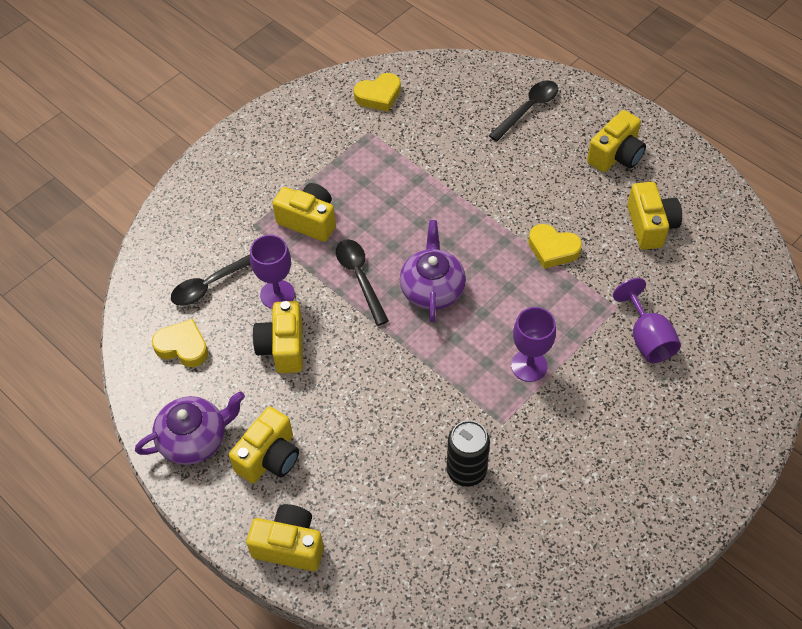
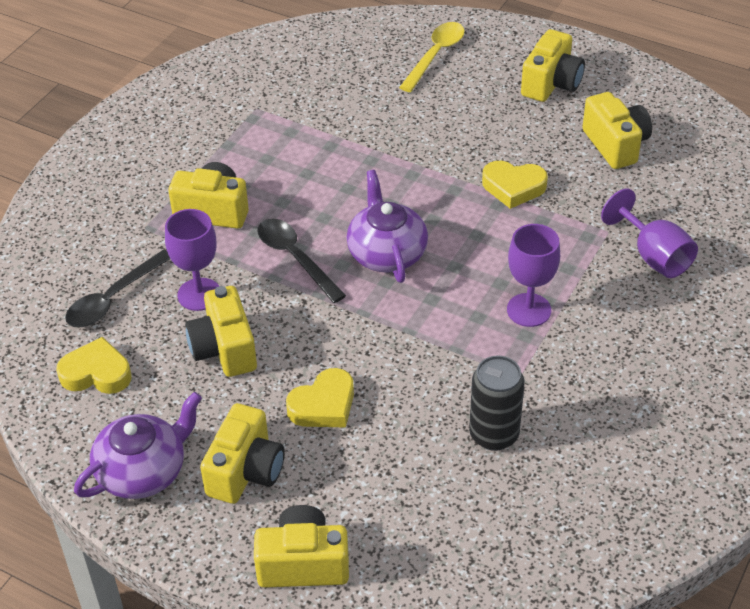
camera: 15 degrees left, 10 degrees down
(378, 96) = (256, 70): yellow heart -> yellow heart (323, 405)
(528, 109) = (435, 55): black spoon -> yellow spoon

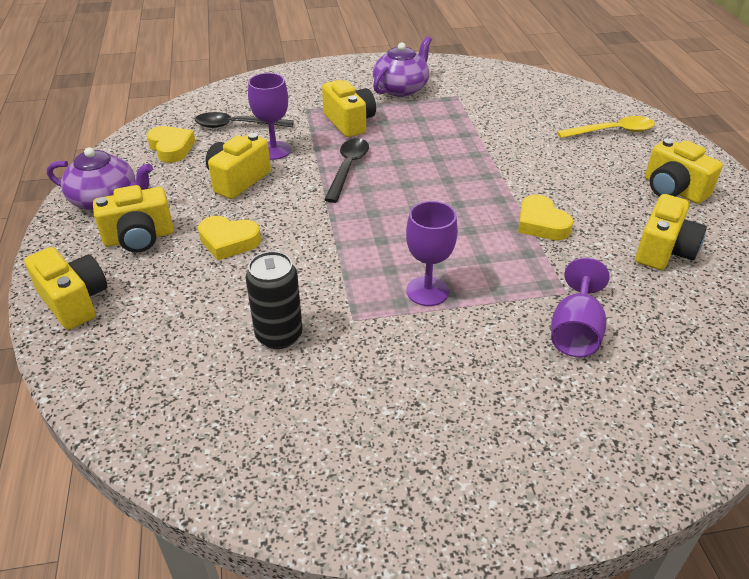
camera: 50 degrees right, 5 degrees down
(386, 253) = (399, 200): purple teapot -> purple teapot (401, 88)
(551, 84) = (673, 190): yellow camera -> yellow camera turned 60 degrees clockwise

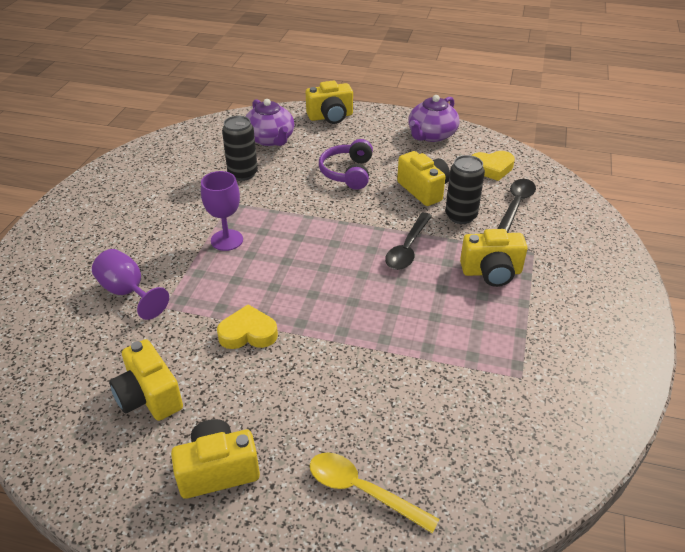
camera: 115 degrees right, 0 degrees up
(139, 238) = (377, 142): yellow camera -> none
(228, 241) = (348, 173): yellow heart -> purple headphones
(274, 150) = (461, 216): purple goblet -> black can
(348, 168) = (407, 248): black spoon -> black spoon turned 75 degrees clockwise
(401, 88) = (556, 335): purple teapot -> purple teapot (270, 139)
(612, 131) = (362, 490): yellow spoon -> yellow spoon turned 105 degrees clockwise

